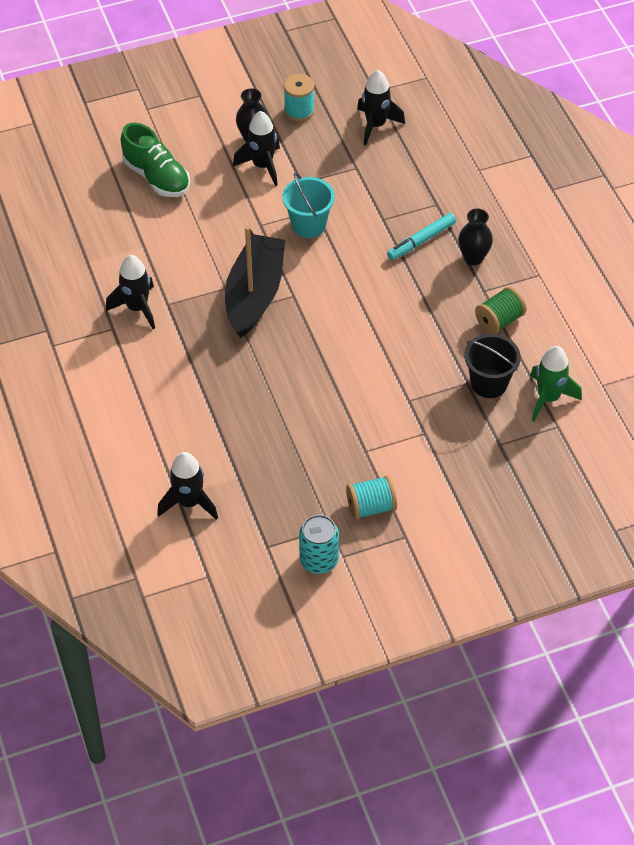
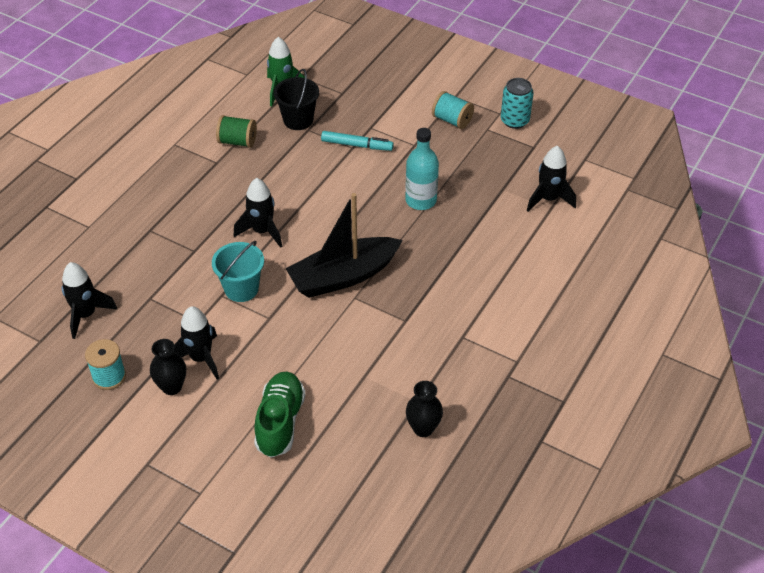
camera: 130 degrees left, 5 degrees down
(137, 308) = (428, 335): black rocket -> black rocket (262, 231)
(287, 404) = (421, 200): none -> turquoise bottle
(421, 241) = (197, 217): turquoise marker -> turquoise marker (357, 145)
(473, 258) = (189, 182): black vase -> black vase (423, 428)

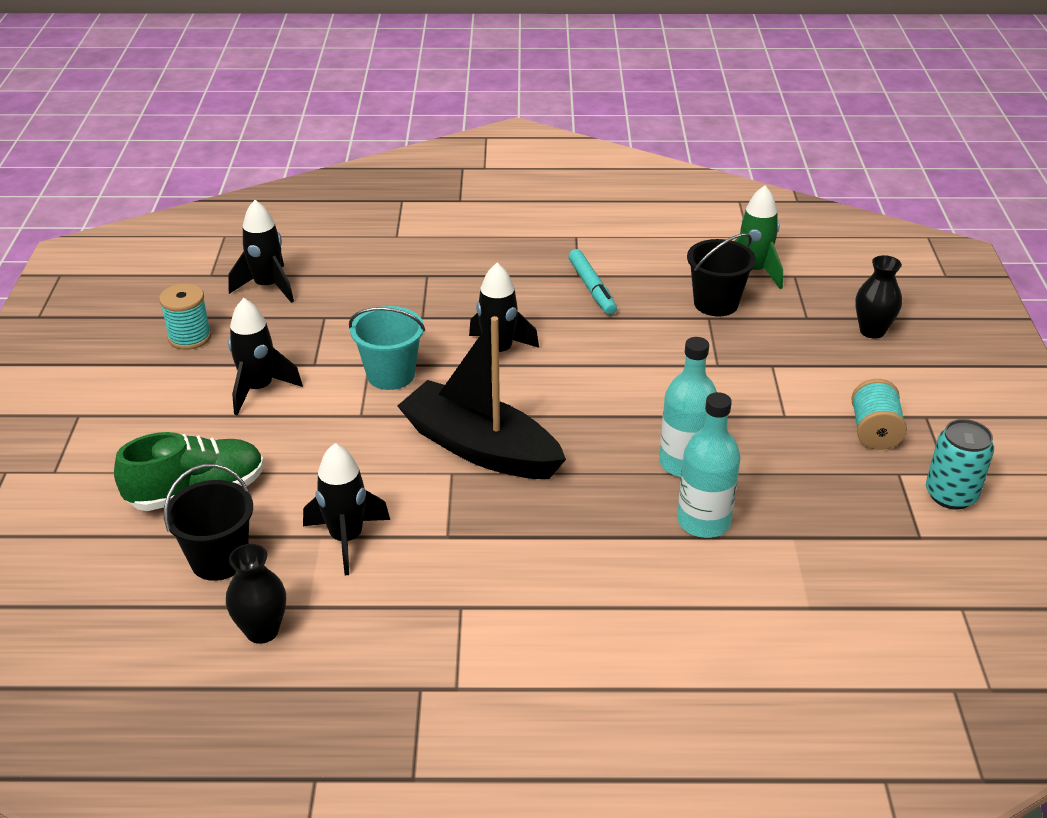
camera: 60 degrees right, 10 degrees down
(172, 387) = (202, 386): black vase -> black vase (872, 331)
(237, 141) = (628, 275): green spool -> none
(350, 430) = (219, 560): none -> black bucket
(357, 145) = (726, 366): turquoise marker -> turquoise marker (592, 288)
(469, 215) = (703, 521): none -> turquoise bottle
(548, 199) = (826, 597): black rocket -> black rocket (346, 539)

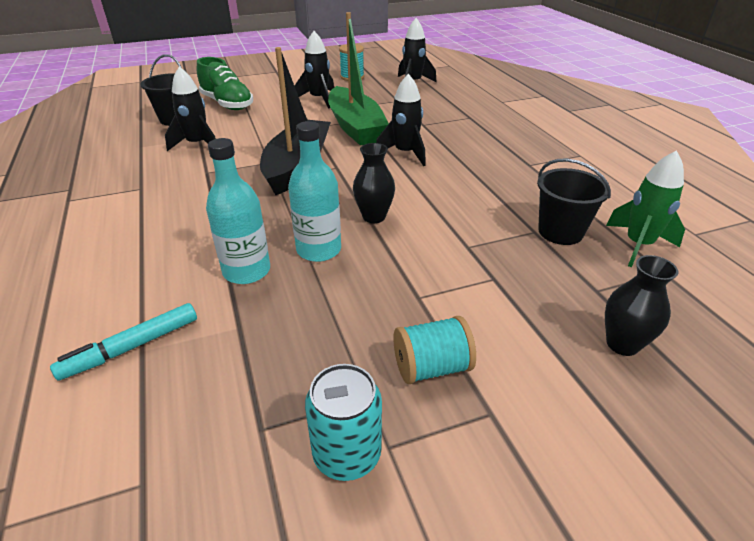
camera: 70 degrees right, 0 degrees up
(262, 631) = (121, 139): black vase -> black vase (374, 217)
(391, 375) = (355, 127): turquoise bucket -> green boat
(592, 288) = (518, 172): turquoise marker -> turquoise marker (131, 347)

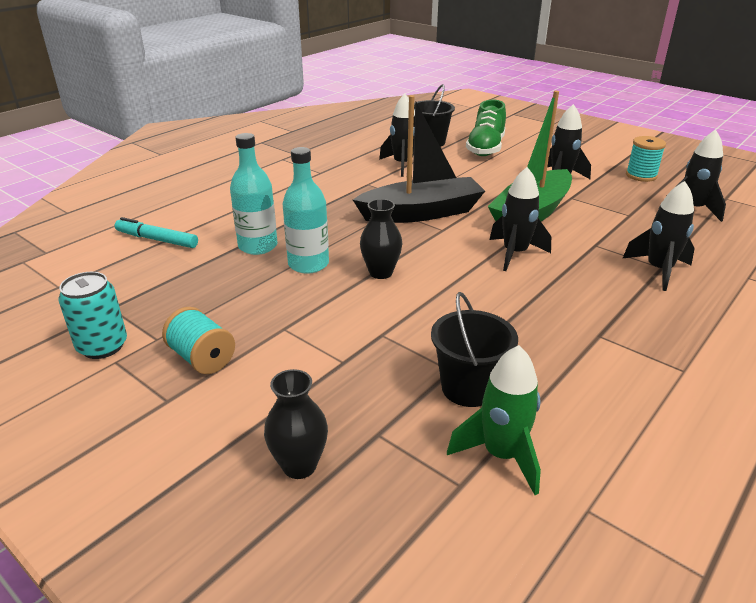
camera: 60 degrees right, 5 degrees down
(472, 119) = (658, 270): none -> black rocket

